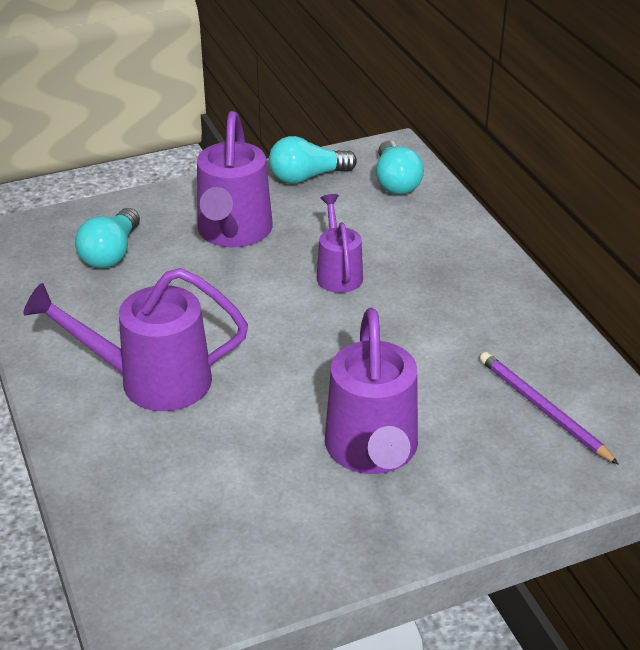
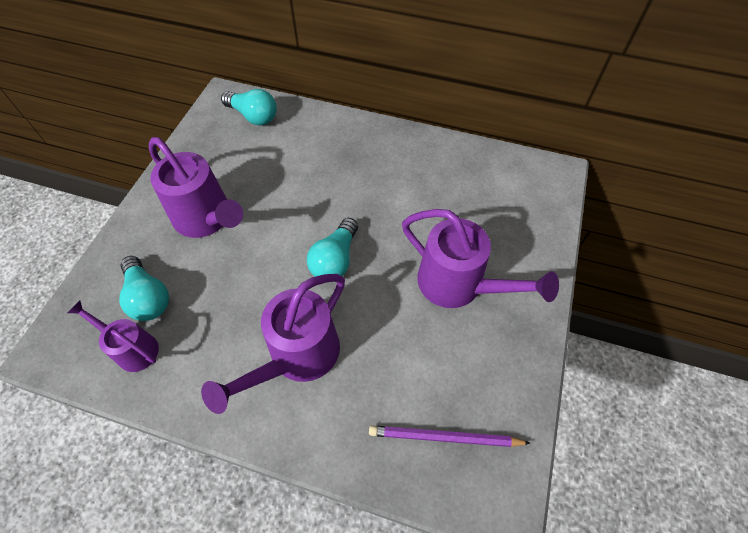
camera: 50 degrees left, 20 degrees up
(307, 177) = (199, 149): turquoise light bulb -> turquoise light bulb (335, 259)
(338, 273) = (300, 196): purple watering can -> purple watering can (132, 348)
(543, 409) = (490, 191): purple pencil -> purple pencil (444, 437)

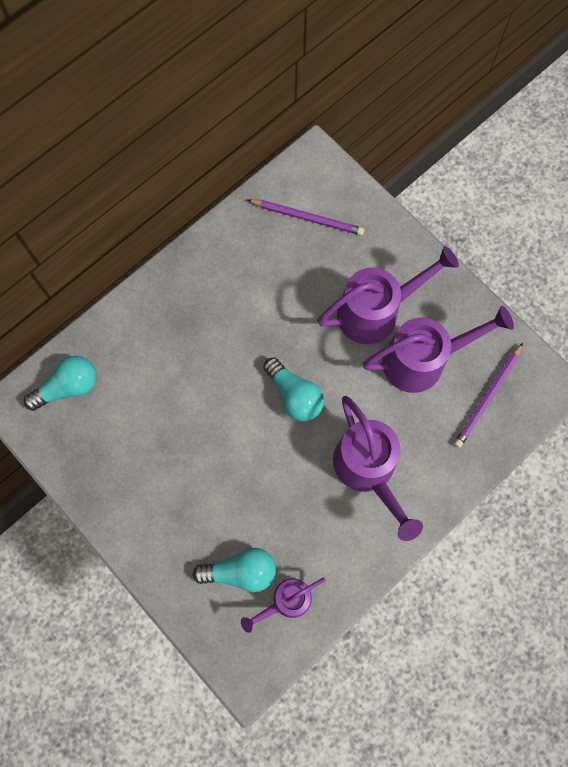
camera: 60 degrees left, 15 degrees up
(207, 219) = (182, 487): purple watering can -> purple watering can (423, 360)
(502, 192) = (308, 218): none -> purple pencil

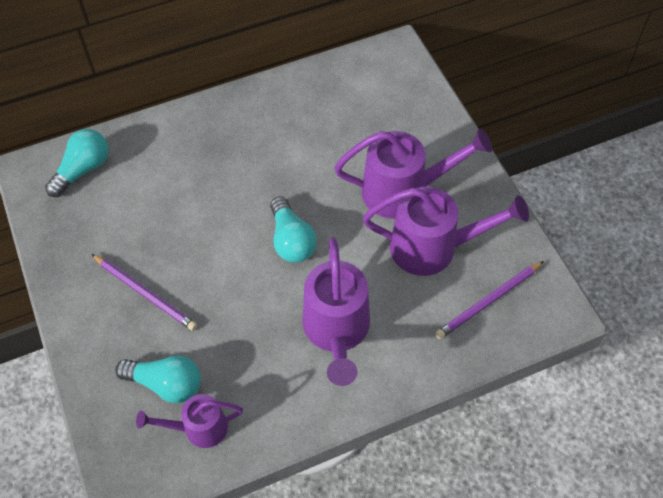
camera: 20 degrees right, 15 degrees down
(68, 387) = (83, 169): turquoise light bulb -> turquoise light bulb turned 45 degrees counterclockwise
(308, 218) = (370, 95): purple pencil -> purple pencil (145, 293)

